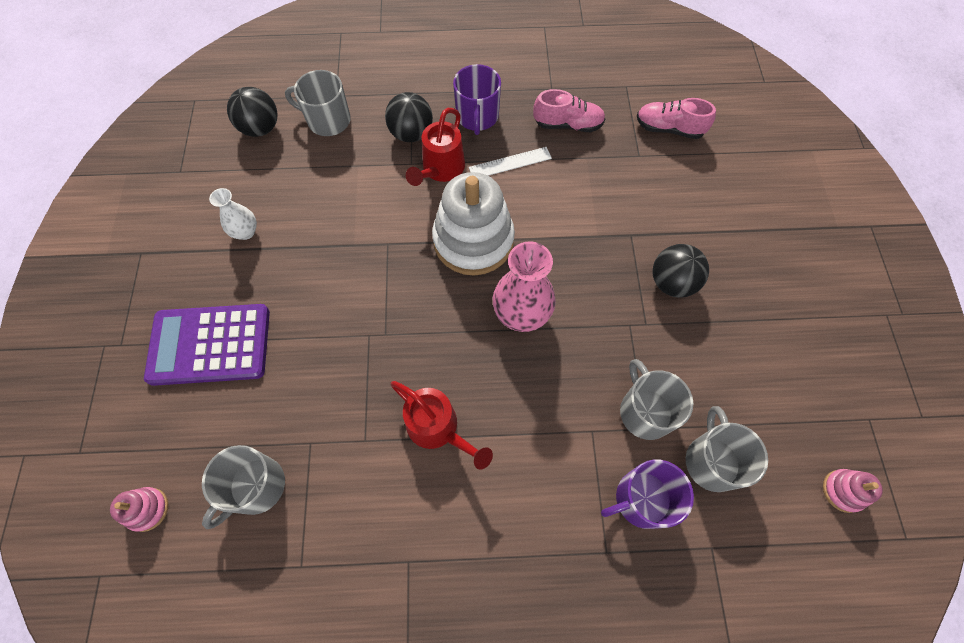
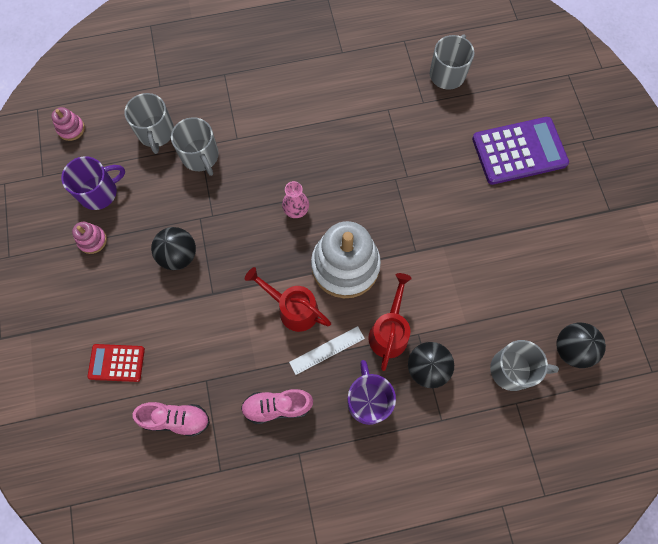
camera: 170 degrees right, 5 degrees up
(147, 509) = (508, 53): pink stacking toy -> pink stacking toy (92, 240)
(245, 232) = (535, 242): white vase -> none
(438, 429) = (341, 123): red watering can -> red watering can (293, 308)
(521, 314) = (296, 210): pink vase -> pink vase, size x0.57
(641, 499) = (203, 104): purple mug -> purple mug (99, 192)
(735, 184) = (116, 363): none -> red calculator

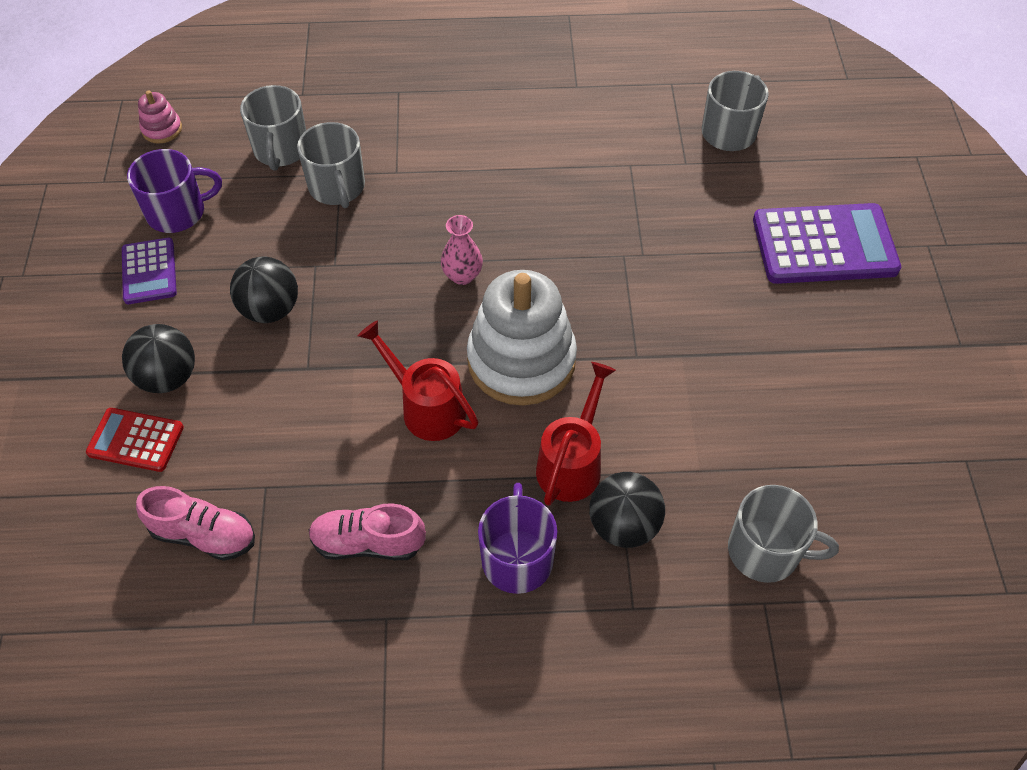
camera: 10 degrees right, 15 degrees down
(92, 240) = (149, 271): pink stacking toy -> purple calculator
(327, 350) = (466, 474): white ruler -> none
(571, 349) = (871, 536): black ball -> black ball (168, 377)

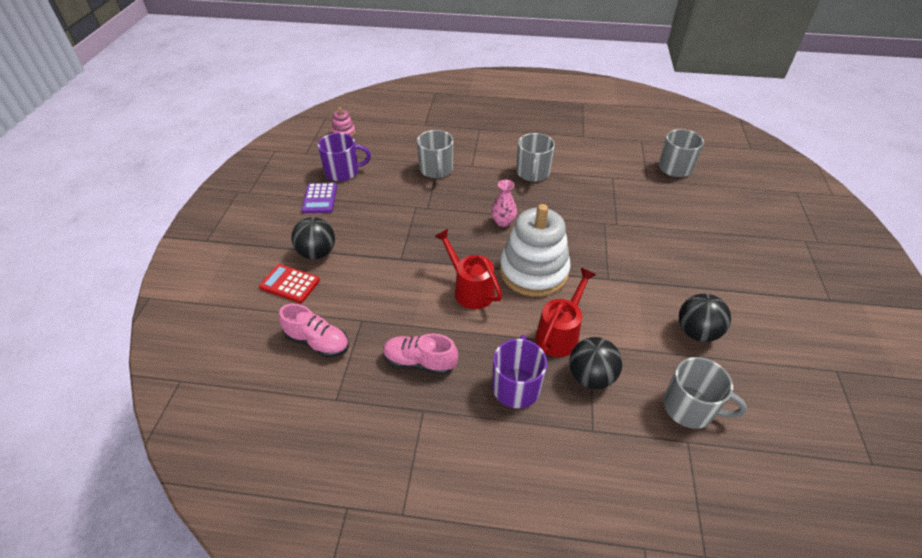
camera: 10 degrees right, 10 degrees down
(270, 309) = (385, 225): black ball -> black ball (696, 332)
(281, 150) = (407, 149): grey mug -> grey mug (532, 173)
(824, 245) = (735, 232): purple calculator -> none

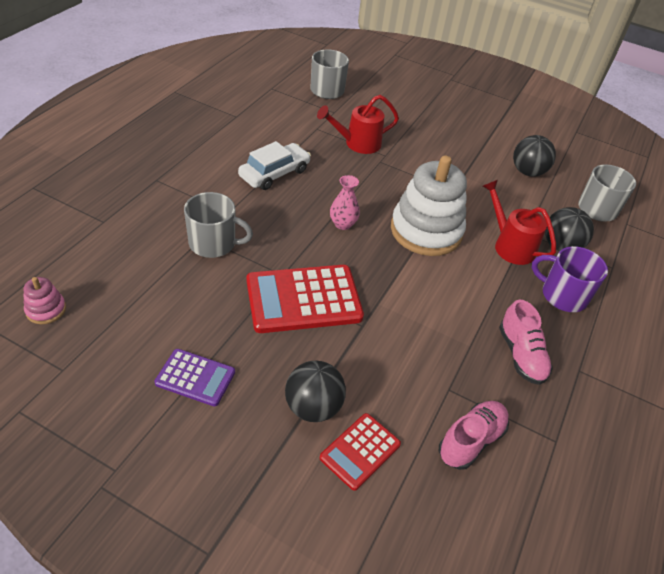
camera: 75 degrees left, 0 degrees up
(343, 172) = (149, 336): purple mug -> none
(409, 223) = (303, 299): none -> red calculator
(419, 362) = (521, 355): pink shoe -> pink shoe turned 45 degrees counterclockwise
(470, 289) = (433, 284): red watering can -> red watering can (357, 143)
(532, 173) = (274, 173): grey mug -> white car

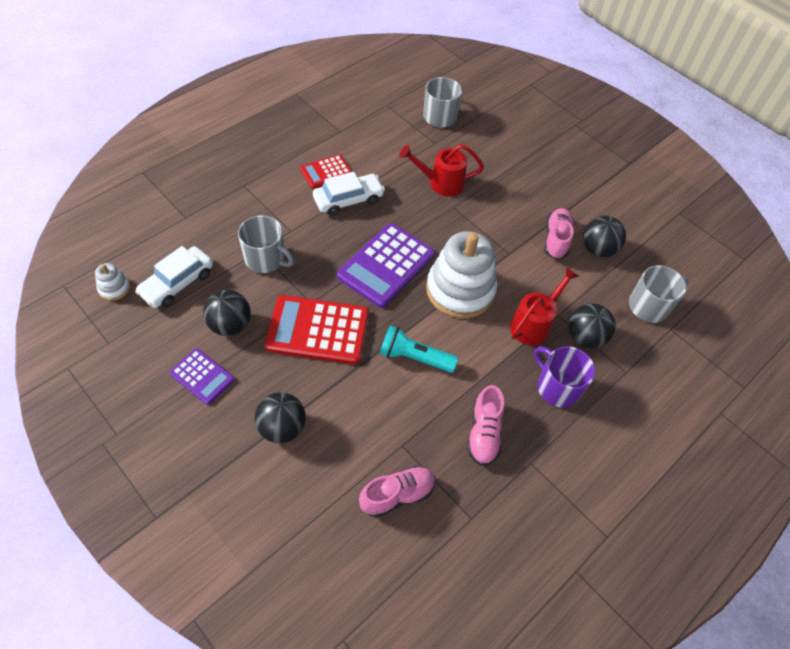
camera: 20 degrees right, 10 degrees up
(46, 310) = (114, 288): pink stacking toy -> white stacking toy
(122, 288) = (177, 283): none -> white car
(204, 316) = (230, 325): none -> black ball
(343, 224) = (386, 265): pink vase -> purple calculator
(360, 451) = (302, 475): red calculator -> red calculator (326, 172)
(415, 301) = (414, 357): none -> turquoise flashlight
(488, 171) = (556, 239): none -> pink shoe
(510, 245) = (534, 323): red watering can -> red watering can turned 60 degrees clockwise

